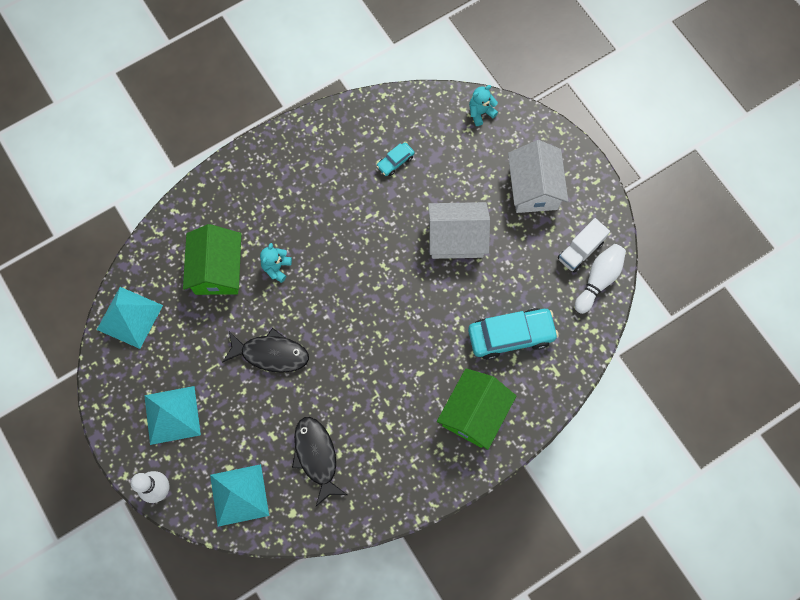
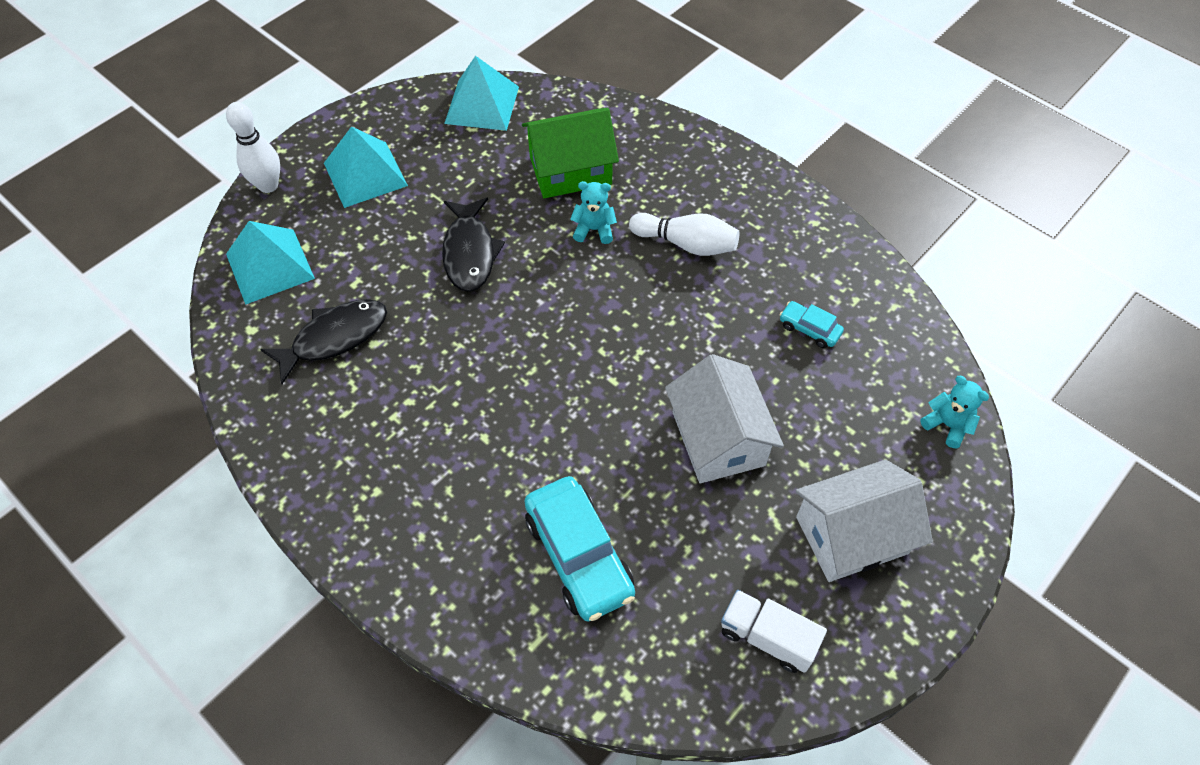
camera: 75 degrees right, 15 degrees down
(474, 413) = (436, 529): green house -> none
(598, 280) = (723, 681): white bowling pin -> white bowling pin (686, 244)

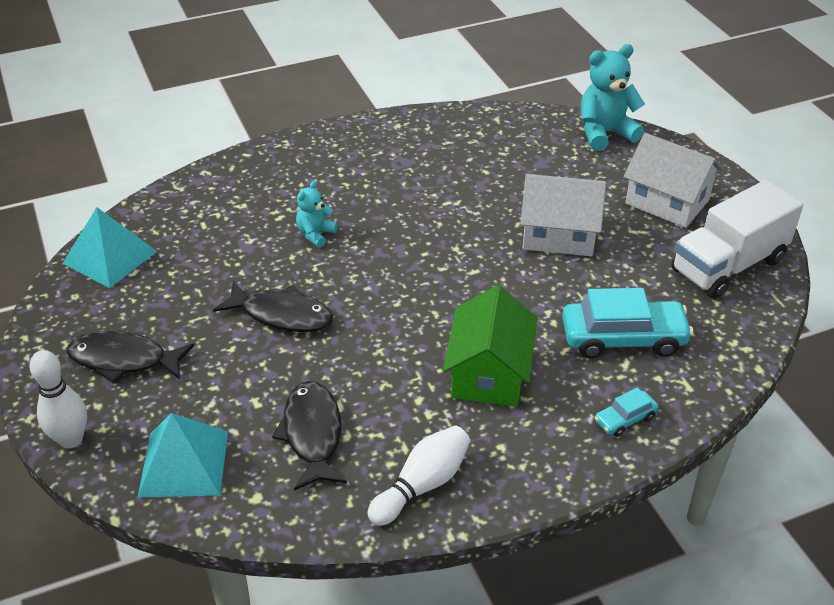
camera: 65 degrees left, 15 degrees down
(365, 174) = (124, 360): turquoise pyramid -> black fish
(570, 170) = (239, 227): green house -> green house (489, 373)
(686, 244) = (369, 191): white bowling pin -> white bowling pin (422, 485)
(767, 637) = (728, 265): white truck -> white truck, size x1.75
(809, 329) = (491, 161): turquoise car -> turquoise car (625, 419)
(851, 535) = (667, 202): white house -> white house turned 60 degrees counterclockwise
(947, 425) = (604, 133): turquoise teddy bear -> turquoise teddy bear, size x1.78

